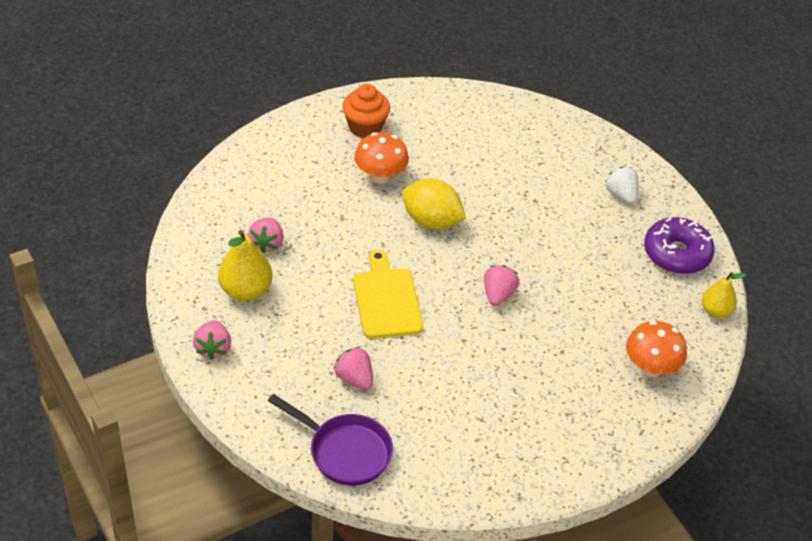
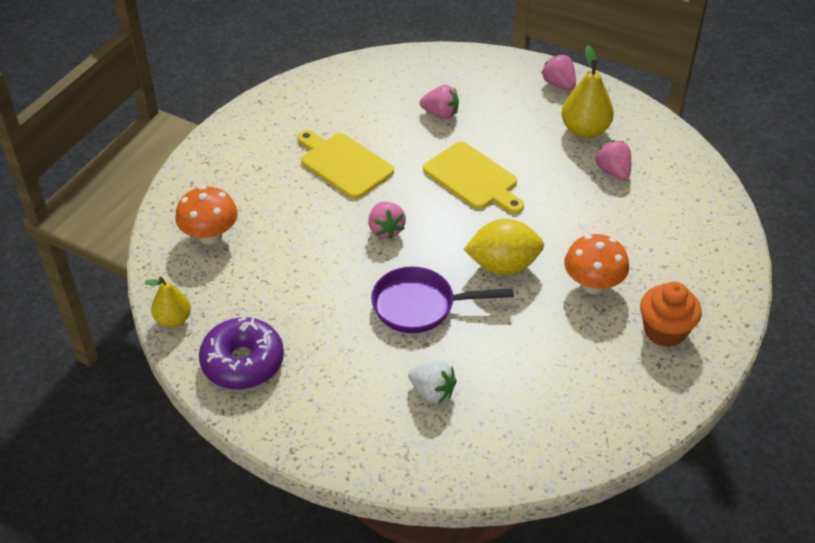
camera: 150 degrees right, 0 degrees up
(344, 451) = (402, 71): purple pan -> purple pan (420, 306)
(487, 375) = (344, 164): none -> yellow cutting board
(621, 195) = (342, 402): white strawberry -> white strawberry (432, 392)

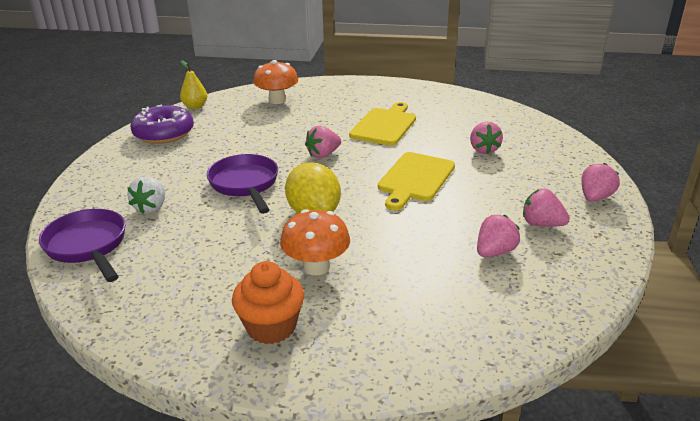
camera: 70 degrees right, 15 degrees down
(489, 452) = (88, 246): none -> purple pan
(585, 130) = (541, 224): yellow pear -> pink strawberry

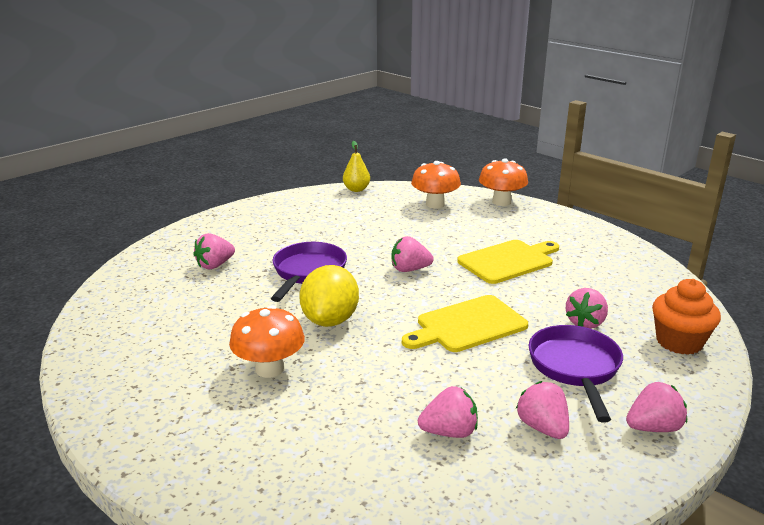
camera: 35 degrees right, 5 degrees down
(88, 246) = (137, 279): purple pan -> purple pan (575, 368)
(151, 207) = (215, 265): white strawberry -> pink strawberry
(164, 134) = (302, 206): purple donut -> none
(271, 327) = (171, 402): orange cupcake -> orange cupcake (679, 342)
(325, 84) = (501, 202): none -> orange mushroom

